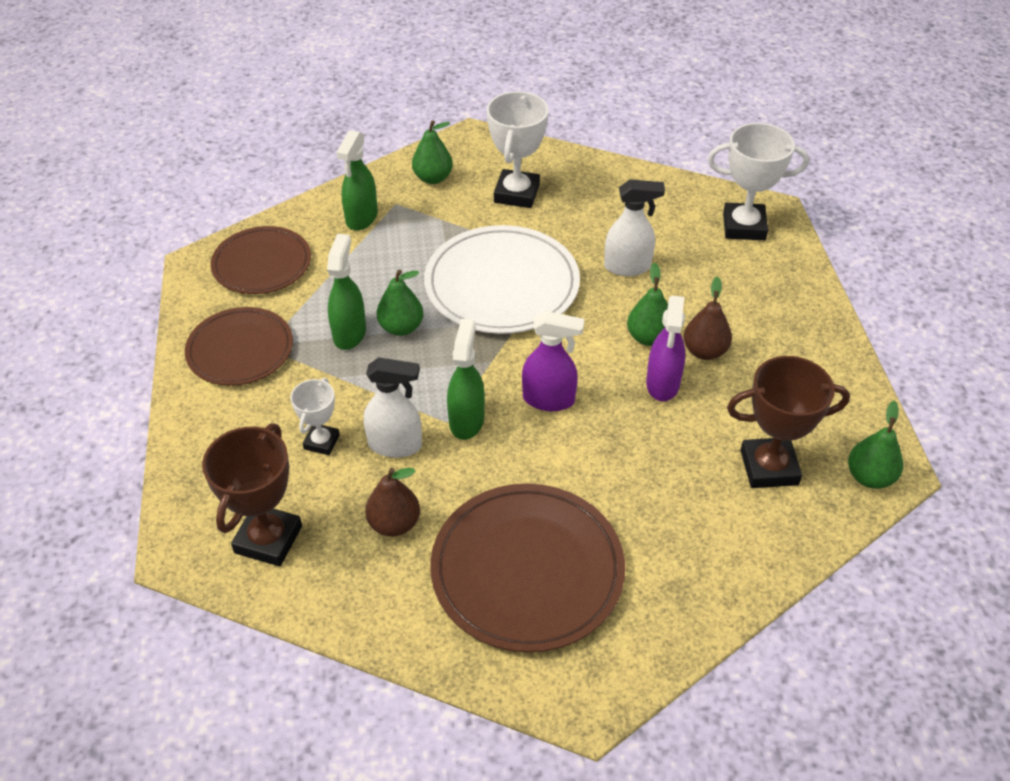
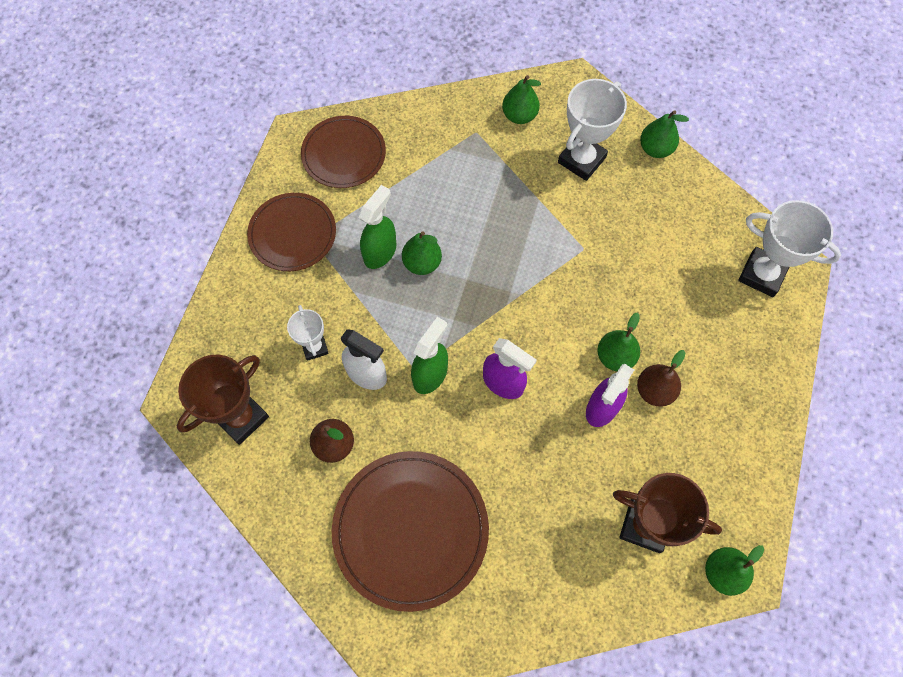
camera: 25 degrees right, 20 degrees up
(321, 442) = (315, 347): white trophy -> white trophy turned 60 degrees counterclockwise
(361, 218) = (441, 137): green spray bottle -> none
(502, 284) = (522, 252): white plate -> none
(583, 164) = (655, 149): none -> green pear
(628, 267) = (636, 277): white spray bottle -> none

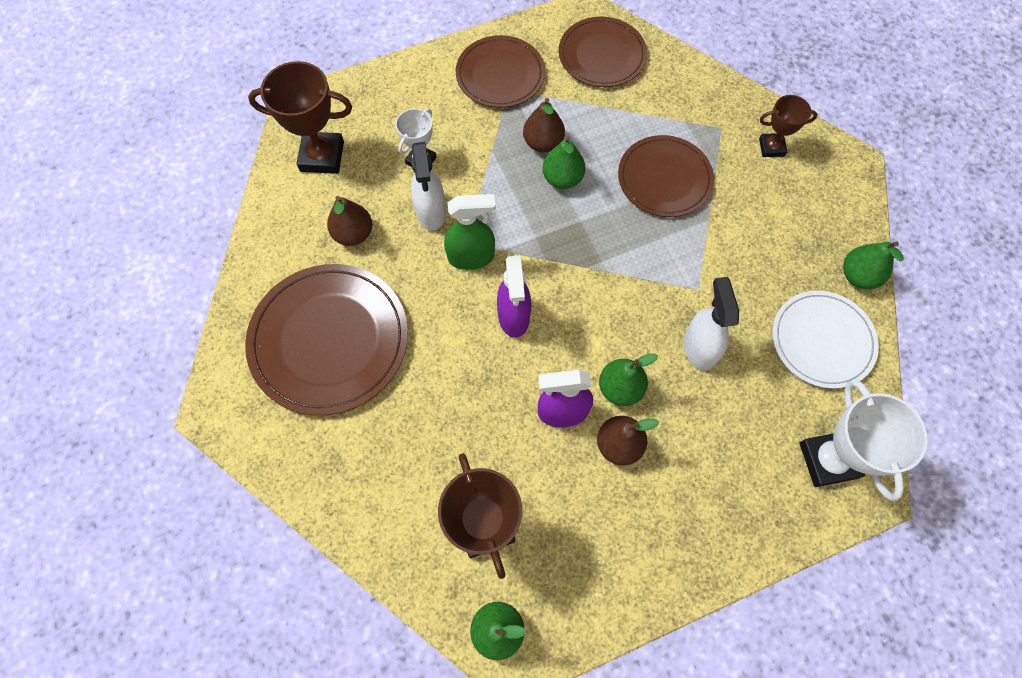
camera: 50 degrees right, 0 degrees up
(380, 252) = (543, 143): green spray bottle -> brown pear
(483, 199) = (664, 178): none -> brown plate
(519, 115) = (771, 147): green pear -> brown trophy
(581, 160) = (781, 225): white trophy -> none
(626, 284) = (699, 347): none -> white spray bottle
(681, 208) = (822, 340): none -> white plate

